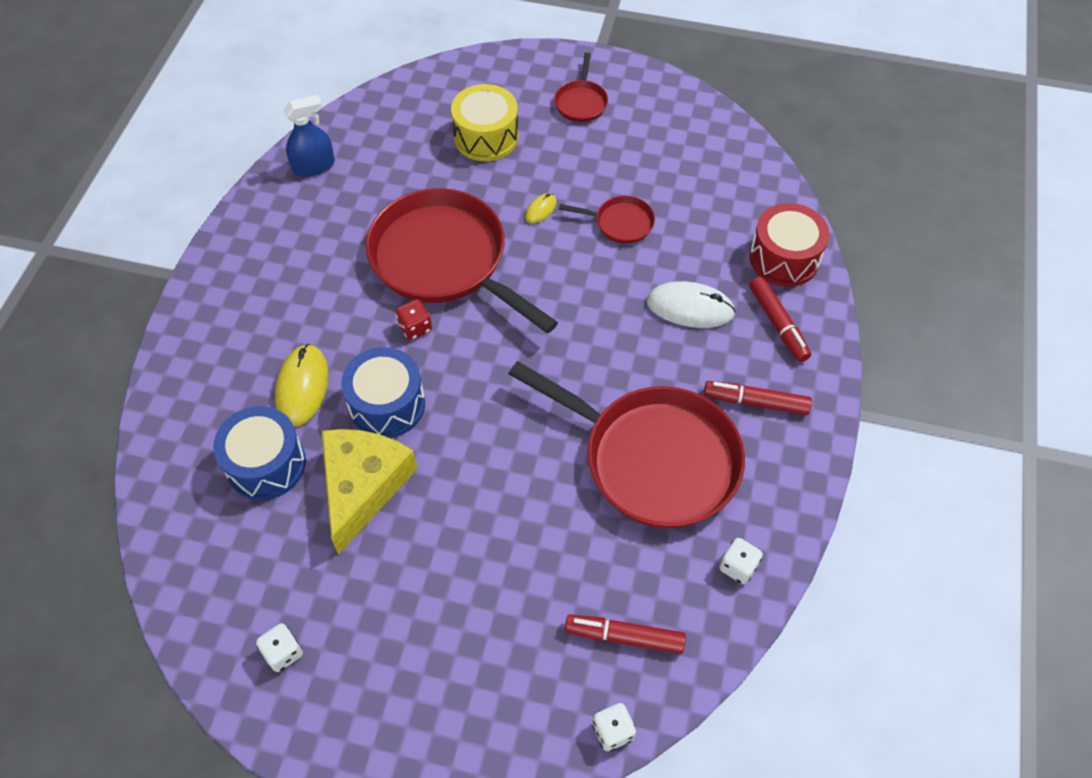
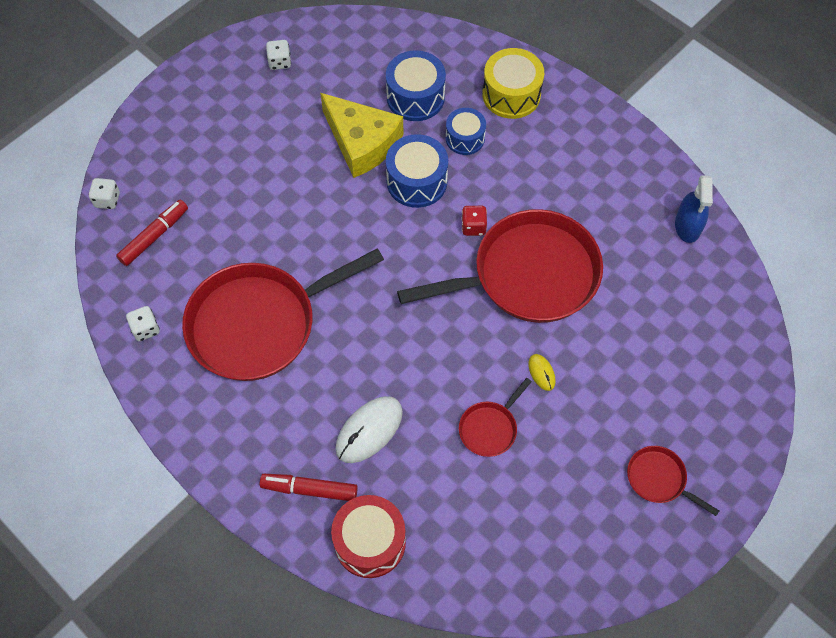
camera: 120 degrees right, 5 degrees up
(302, 387) = (465, 138): yellow mouse -> blue drum
(486, 137) = (654, 372): yellow drum -> yellow drum (511, 94)
(755, 402) = (254, 423): red marker -> none

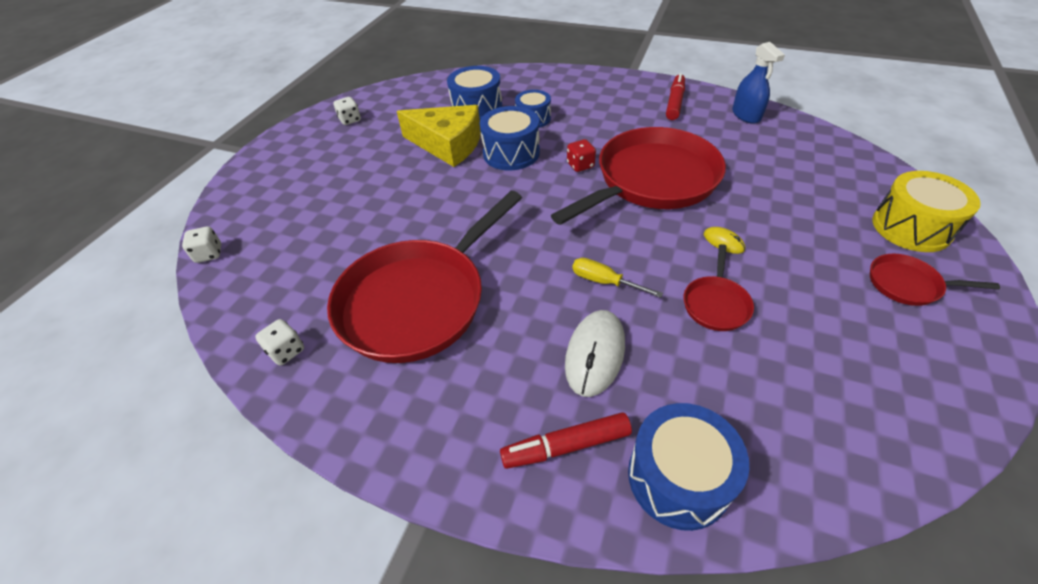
camera: 20 degrees left, 15 degrees down
(154, 236) = (271, 266): red marker -> red marker (674, 102)
(370, 542) = (678, 477): red drum -> blue drum
(415, 369) = (604, 282): none -> yellow screwdriver
(511, 94) = (551, 88): yellow drum -> yellow drum (911, 227)

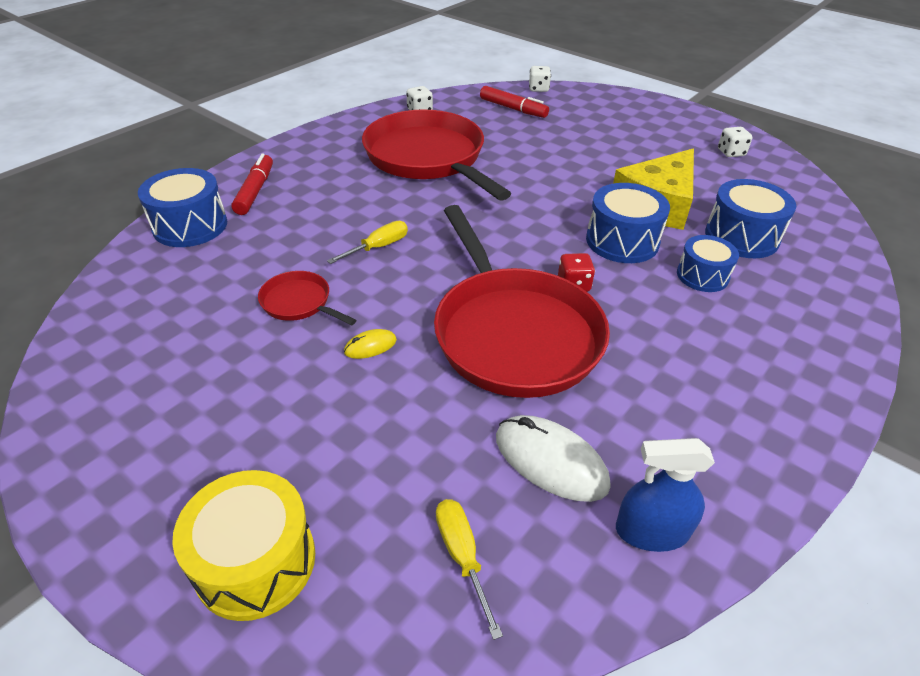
camera: 105 degrees right, 5 degrees down
(595, 354) = (310, 221): white mouse -> white mouse (550, 461)
(674, 102) = (722, 444): red marker -> red marker (513, 109)
(821, 161) = (462, 556): none -> yellow screwdriver
(907, 284) = (189, 472): red pan -> none

